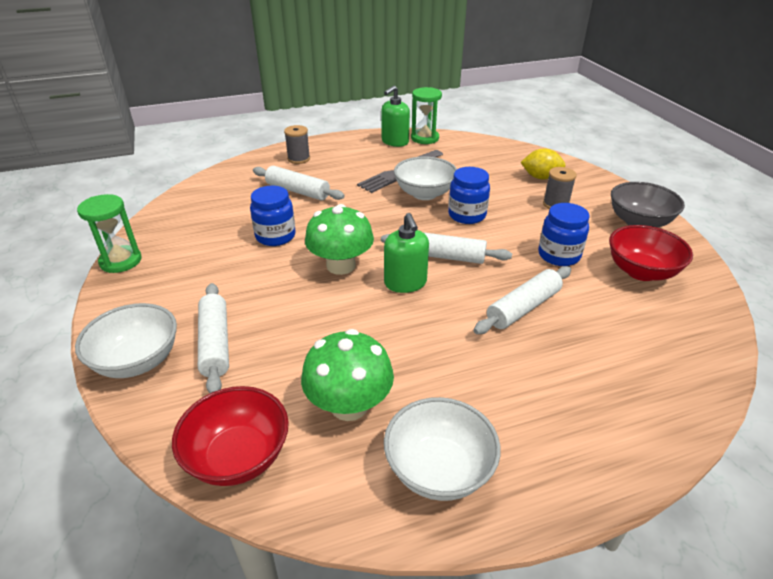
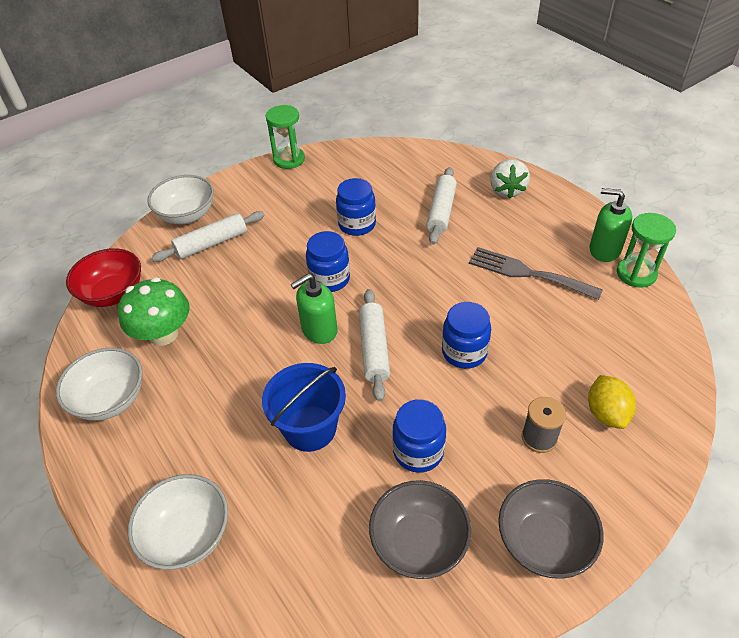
camera: 75 degrees right, 10 degrees up
(299, 159) = (507, 190): grey spool -> white strawberry
(341, 265) = (329, 279): green mushroom -> blue jar
(424, 194) = (491, 306): white bowl -> white bowl (188, 535)
(523, 308) = (310, 428): white rolling pin -> blue bucket
(641, 271) = (419, 543): red bowl -> grey bowl

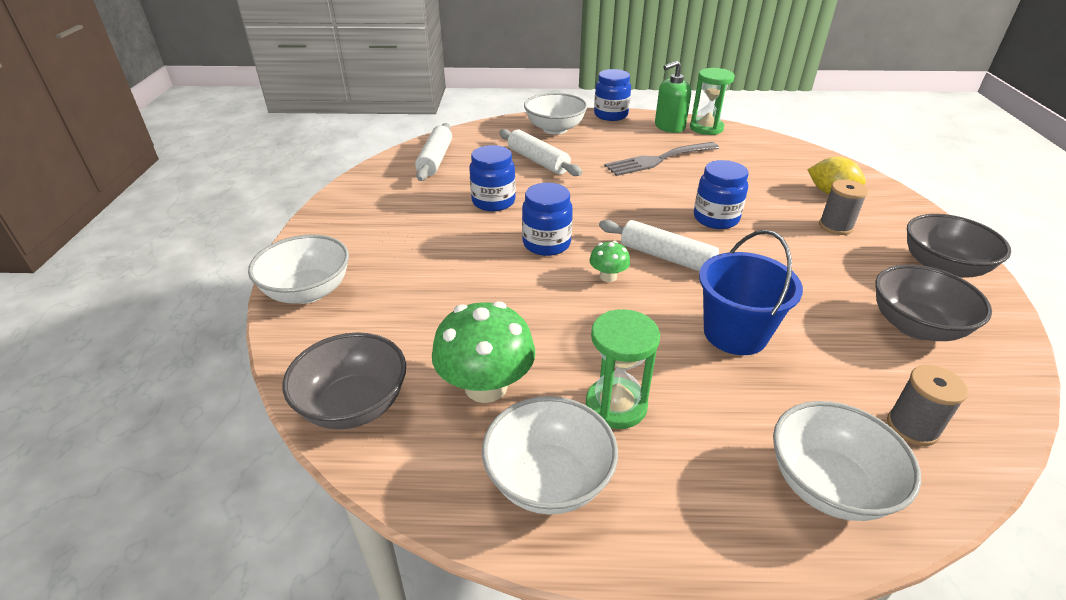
camera: 55 degrees left, 10 degrees down
(113, 293) = (354, 405): red bowl -> grey bowl
(211, 243) = (385, 292): white rolling pin -> white rolling pin (435, 160)
(280, 571) = (912, 427): none -> grey spool
(289, 159) = (338, 197): green hourglass -> green hourglass (616, 405)
(319, 330) = (608, 276): green soap dispenser -> green mushroom
(418, 451) = (810, 285): blue jar -> blue jar (611, 115)
(507, 190) = (555, 129): white strawberry -> white bowl

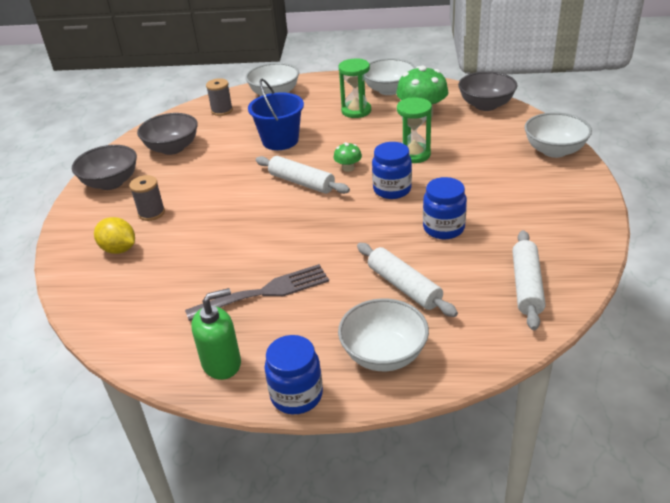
camera: 175 degrees left, 0 degrees up
(706, 128) = (172, 361): green hourglass -> green hourglass (414, 154)
(716, 218) = (245, 217): blue jar -> none

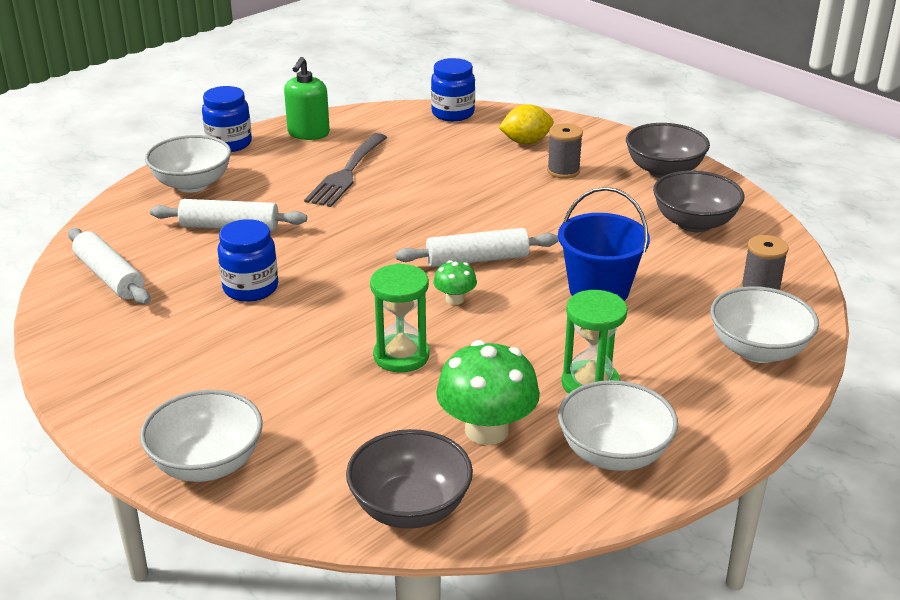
camera: 130 degrees right, 5 degrees down
(392, 189) = (363, 300): blue jar -> blue jar (453, 113)

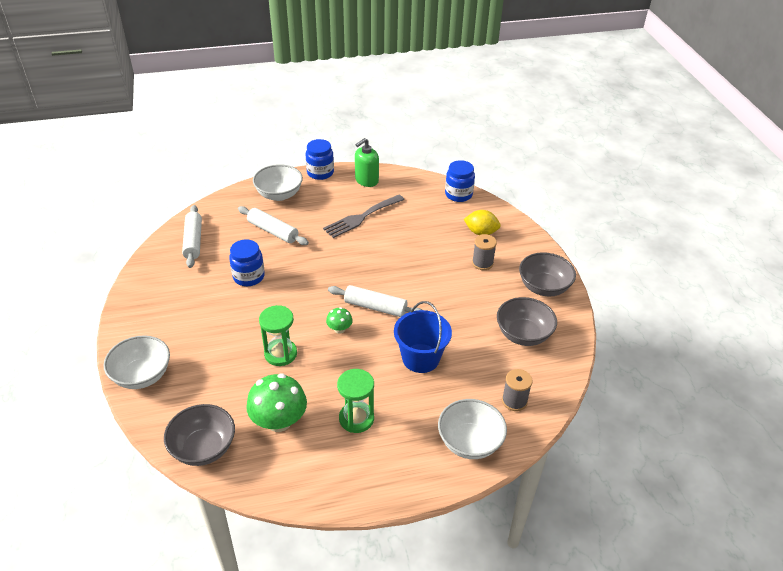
camera: 30 degrees right, 10 degrees up
(614, 453) = (326, 468): white bowl -> none

